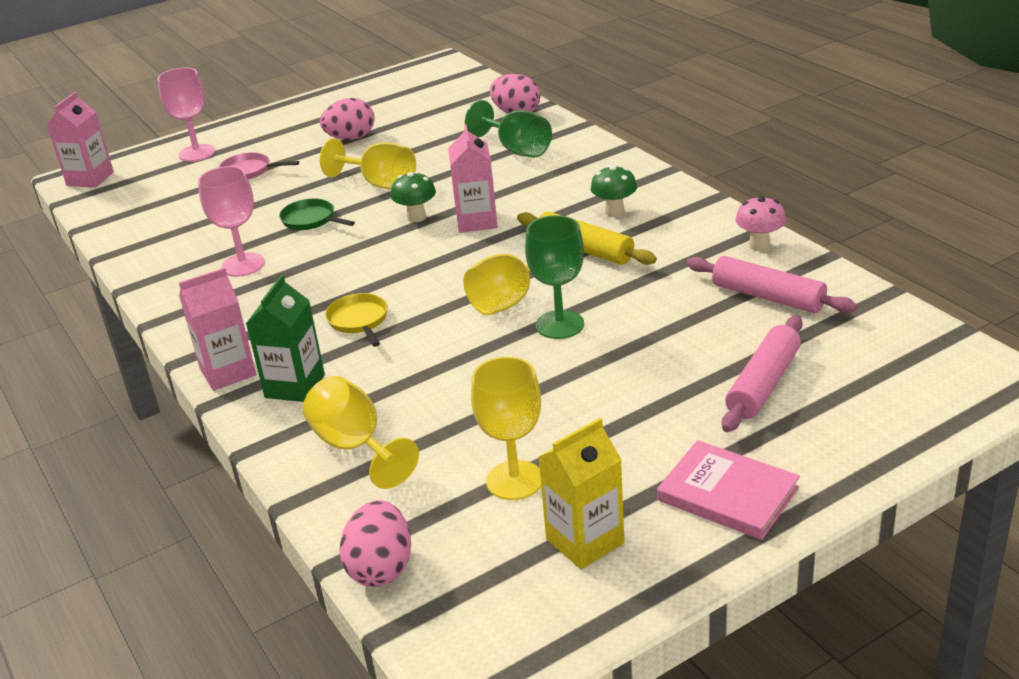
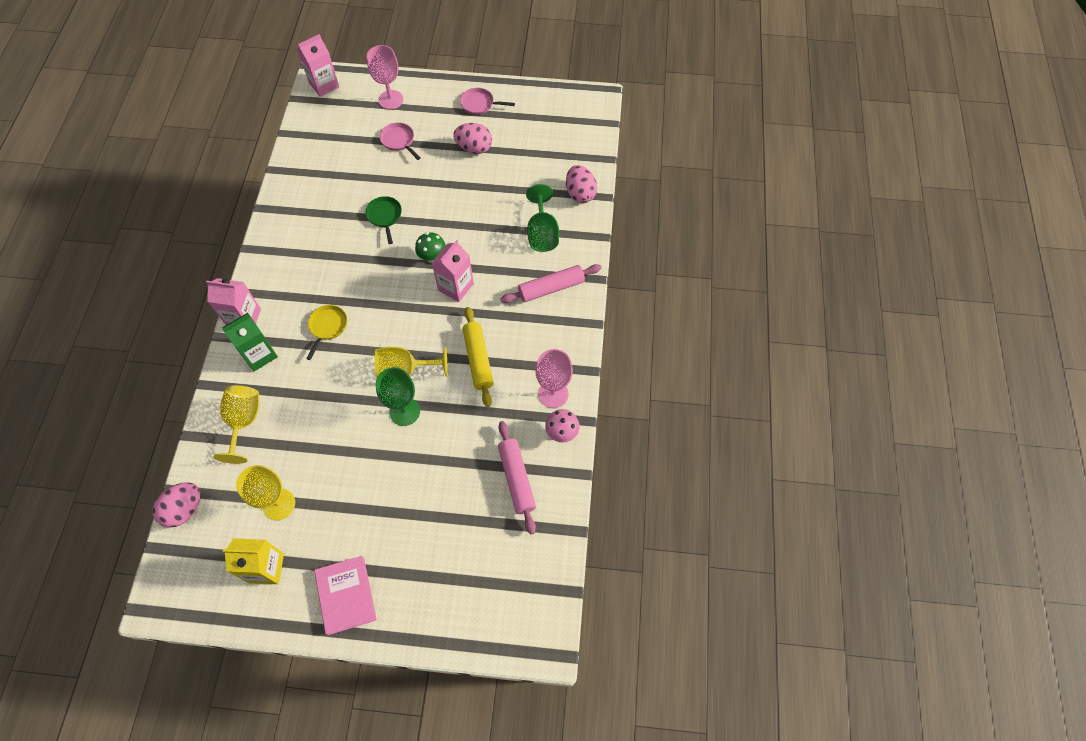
camera: 35 degrees right, 30 degrees up
(243, 265) = (322, 232): pink goblet -> pink goblet (553, 394)
(313, 114) = (479, 104): none -> pink pan
(380, 184) = (446, 209): yellow goblet -> none
(614, 212) = (527, 338): green mushroom -> none
(763, 384) = (440, 540): pink rolling pin -> pink rolling pin (551, 288)

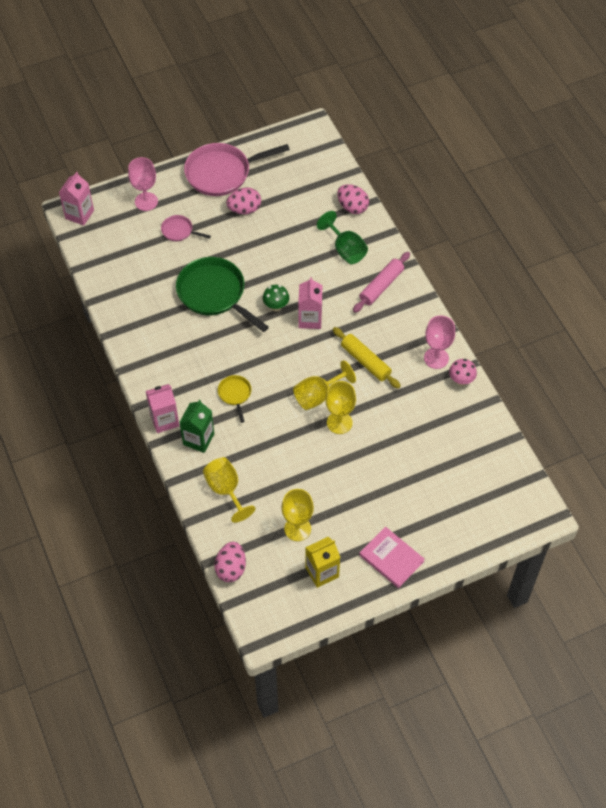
camera: 30 degrees left, 5 degrees down
(385, 216) = (214, 294): green pan -> green pan, size x2.11
(404, 411) = (339, 423): green goblet -> yellow goblet
(479, 104) = (222, 173): pink pan -> pink pan, size x2.11
(516, 479) = (451, 426): pink rolling pin -> none

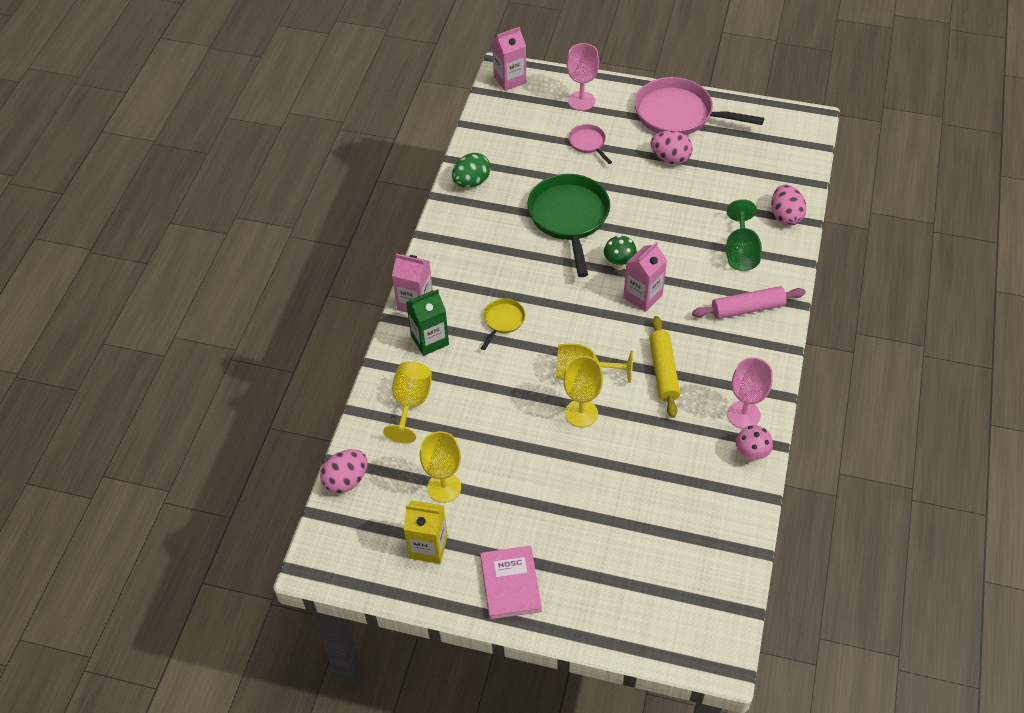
camera: 40 degrees right, 5 degrees down
(123, 309) = (471, 182): none -> green egg

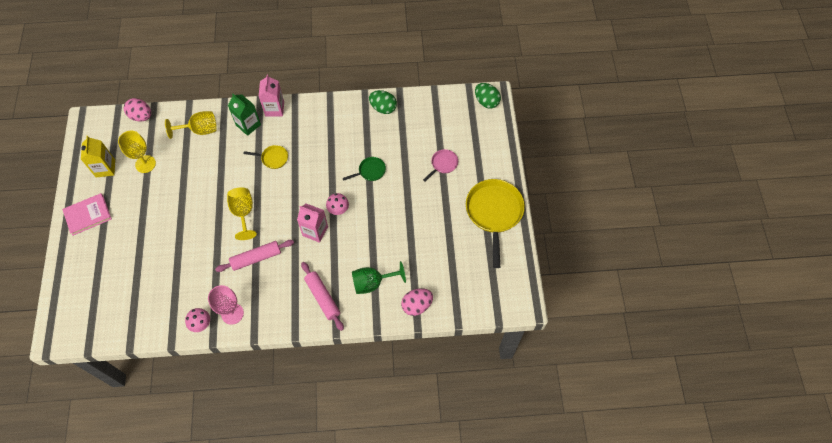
camera: 70 degrees right, 10 degrees up
(510, 79) = (486, 101): pink carton -> green egg
(569, 218) = (370, 171): green pan -> green pan, size x0.47
(581, 101) = (483, 149): pink goblet -> none
(581, 413) = (212, 220): yellow goblet -> none
(619, 264) = (338, 210): green mushroom -> pink mushroom
(663, 371) = (256, 258): yellow rolling pin -> pink rolling pin
(670, 158) = (447, 218): pink egg -> none
(678, 114) = (494, 213): pink pan -> yellow pan

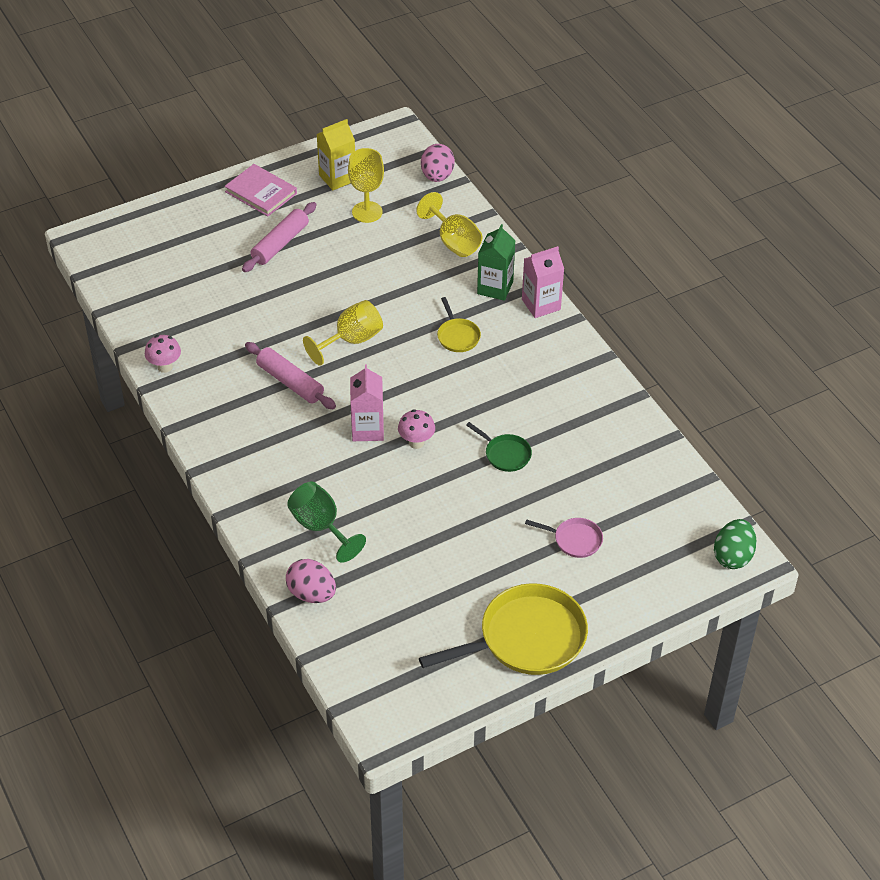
camera: 65 degrees right, 15 degrees down
(232, 313) = (195, 391): pink goblet -> none
(322, 298) = (268, 478): pink rolling pin -> pink rolling pin (280, 243)
(383, 108) = (628, 427): green egg -> none

